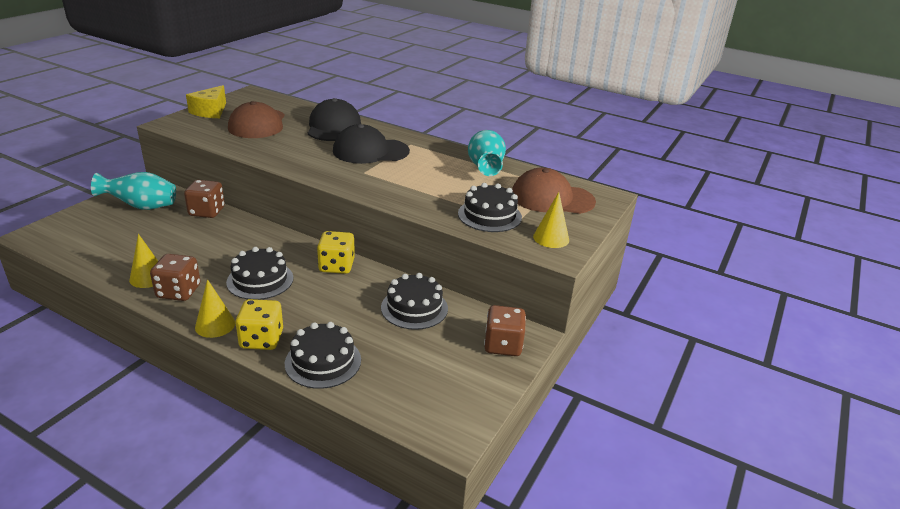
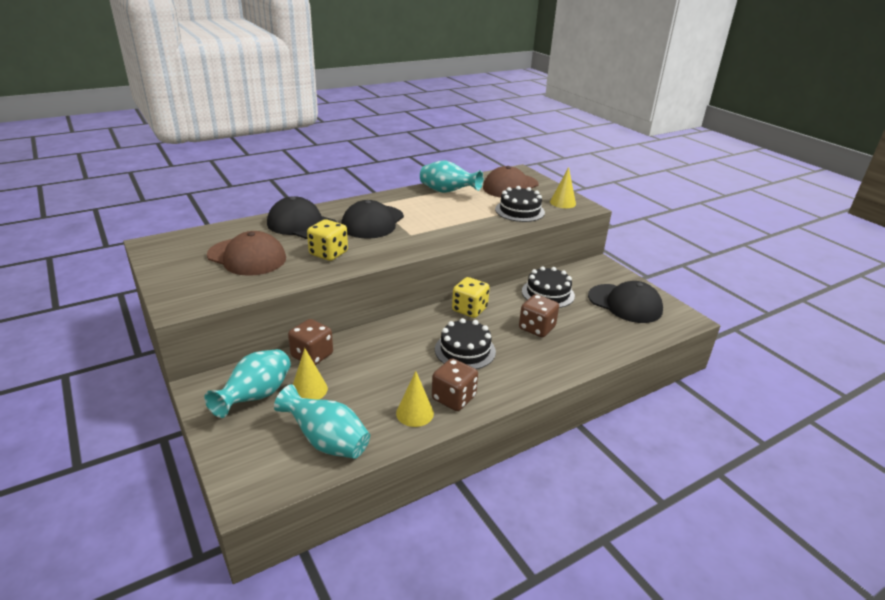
camera: 60 degrees left, 0 degrees up
(97, 249) = (327, 441): none -> turquoise vase
(210, 111) = (175, 275): yellow cheese -> none
(215, 325) = (519, 387): yellow cone -> yellow cone (309, 390)
(261, 339) = (552, 367): yellow dice -> yellow dice (328, 253)
(323, 361) = (593, 346): black cake -> none
(443, 372) = (625, 303): none -> black cap
(503, 345) = (606, 276): brown dice -> brown dice (536, 328)

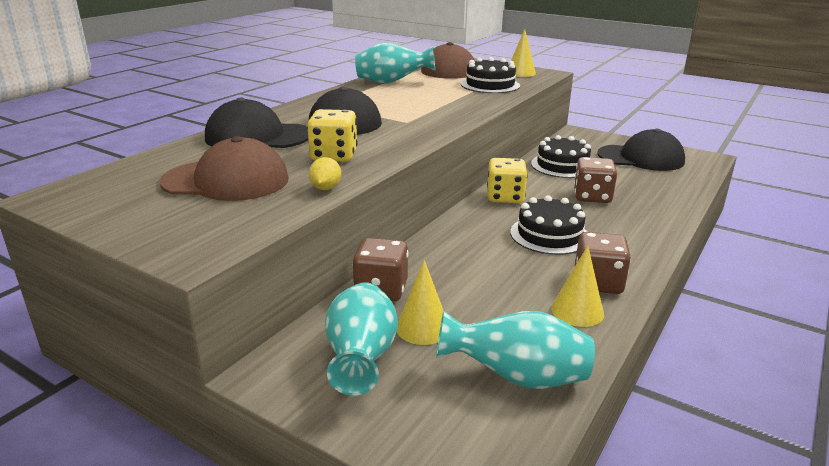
camera: 25 degrees left, 5 degrees down
(294, 279) = (325, 188): none -> yellow lemon

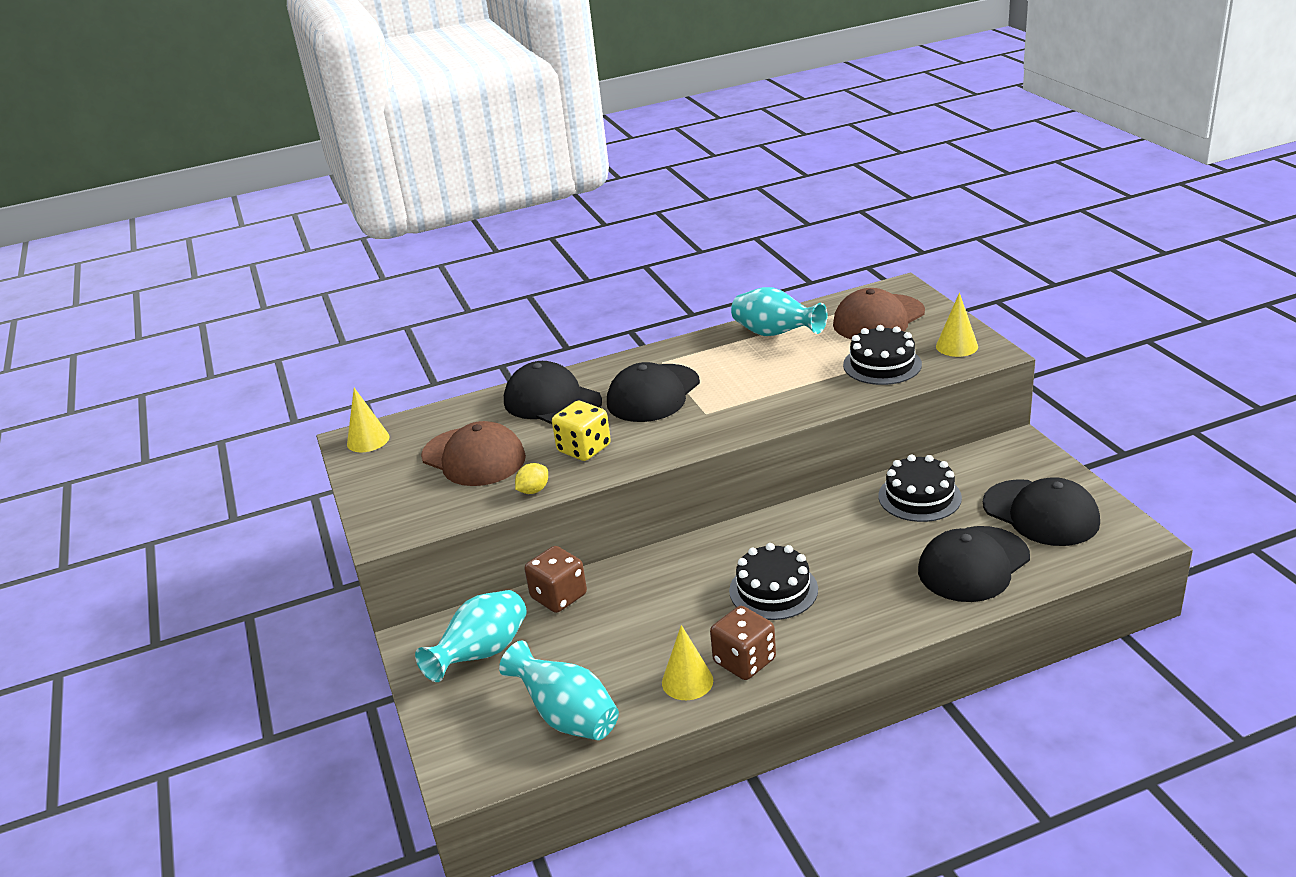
camera: 40 degrees right, 5 degrees up
(423, 328) = (550, 645): yellow cone -> yellow cone (368, 440)
(505, 197) = (792, 525): yellow dice -> none
(592, 197) = (888, 555): brown dice -> none
(647, 189) = (973, 564): none -> black cap

